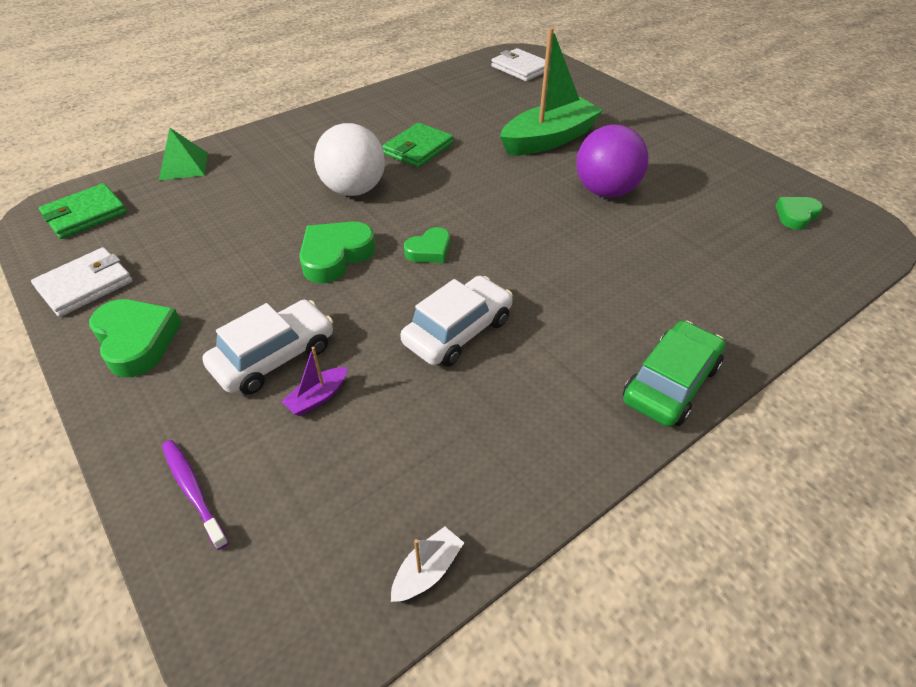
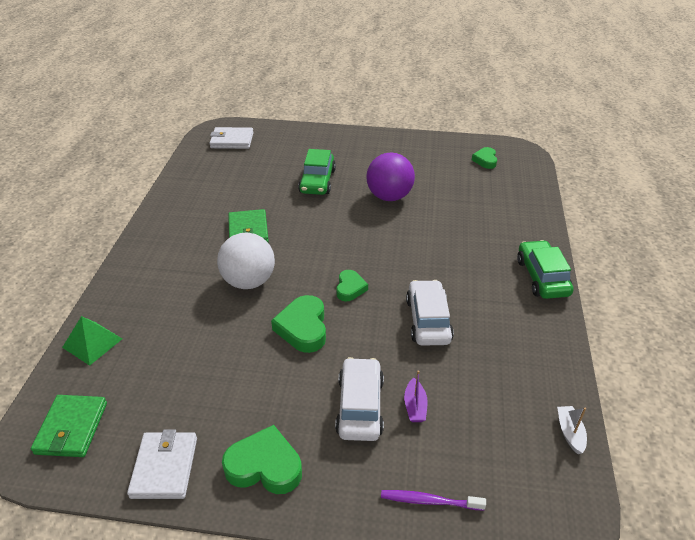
camera: 45 degrees left, 5 degrees down
(549, 139) = (317, 181): green boat -> green car

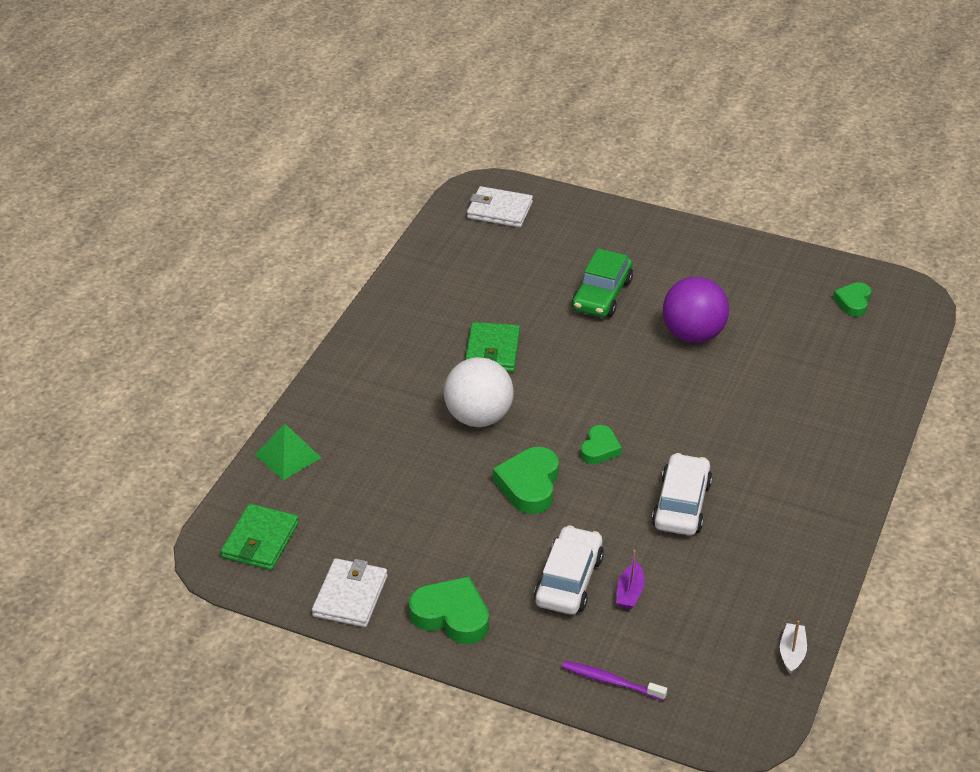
camera: 15 degrees right, 0 degrees up
(542, 277) = (850, 480): green car -> none

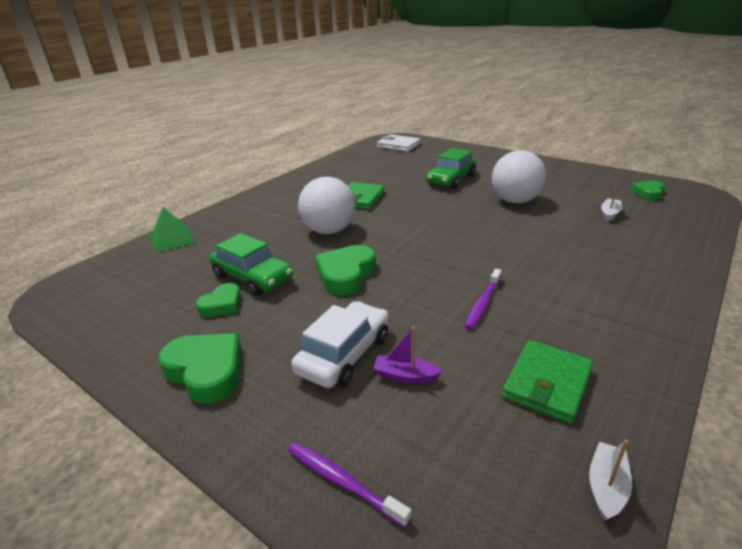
camera: 15 degrees right, 10 degrees down
(260, 540) = (99, 288): green wallet -> green wallet (547, 383)
(350, 596) = (128, 339): white wallet -> none
(427, 503) = (252, 277): none -> green car
(599, 449) = (418, 257): green heart -> green heart (222, 304)
(629, 592) = (405, 376): purple boat -> purple boat turned 75 degrees clockwise
(681, 504) = (483, 303): white car -> purple toothbrush
(693, 334) = (515, 201): purple ball -> white ball
(805, 349) = (609, 214): none -> white boat

